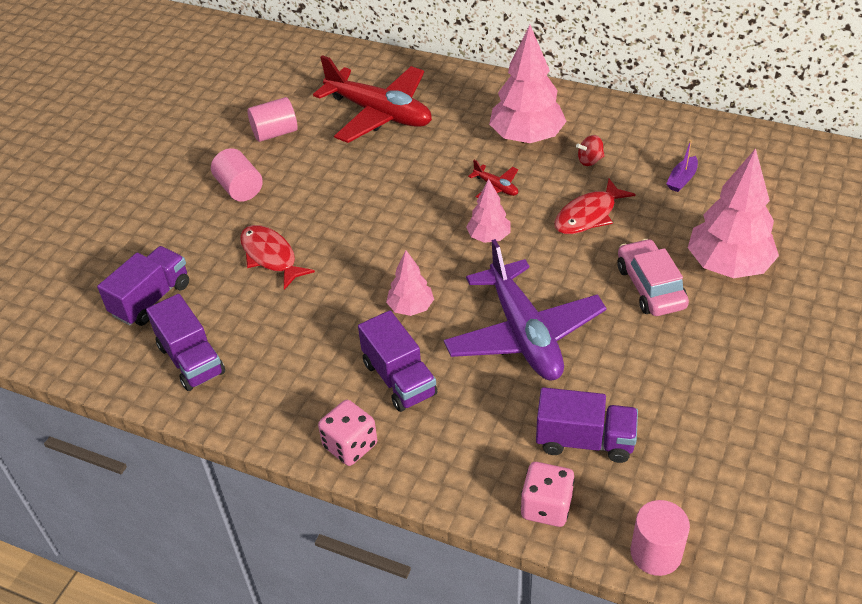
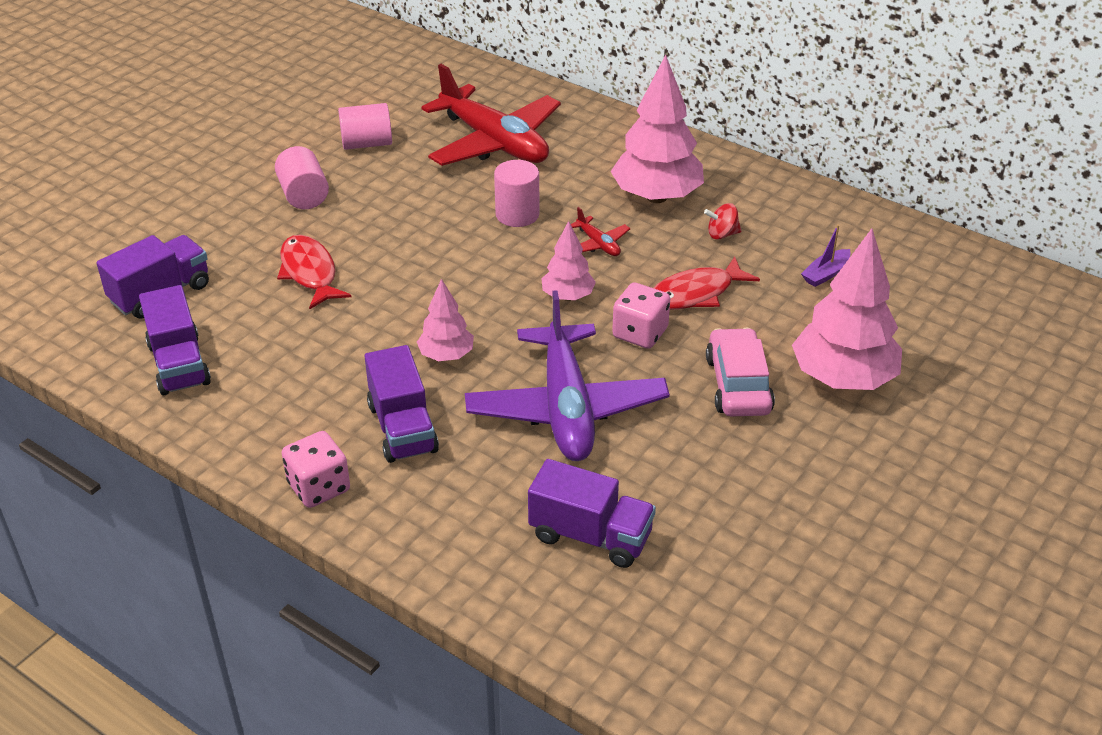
camera: 10 degrees right, 5 degrees down
(546, 506) = (516, 597): pink dice -> pink dice (640, 333)
(656, 553) = (625, 673): pink cylinder -> pink cylinder (517, 214)

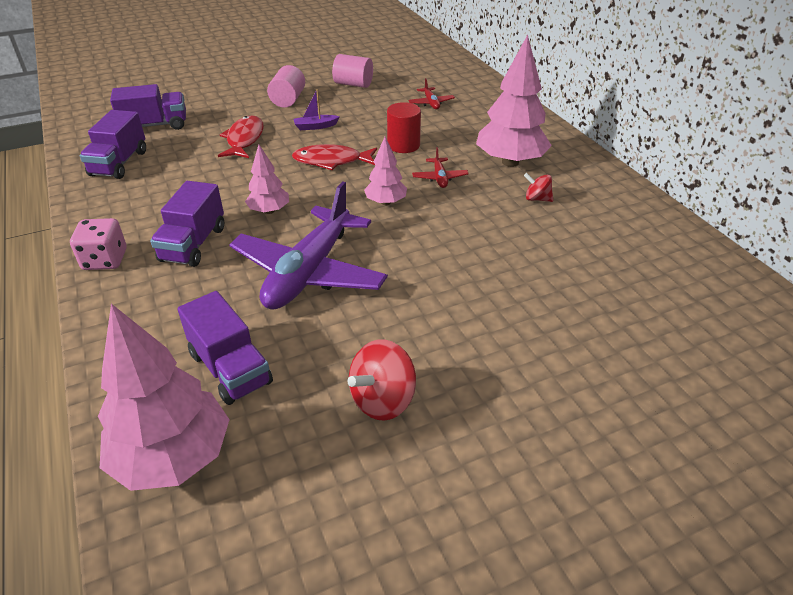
camera: 30 degrees right, 0 degrees up
(494, 142) = (431, 103): red plane -> red plane, size x0.40
(517, 214) = (403, 145): pink cylinder -> red cylinder
(640, 333) = (412, 242): pink dice -> none
(696, 293) = (479, 230): red fish -> red fish (332, 161)
(738, 384) = (451, 304): pink car -> none
(758, 500) = (382, 400): none -> red spinning top
(825, 274) = (597, 251): purple boat -> purple boat (315, 126)
(842, 378) = (543, 333): pink tree -> pink tree (173, 457)

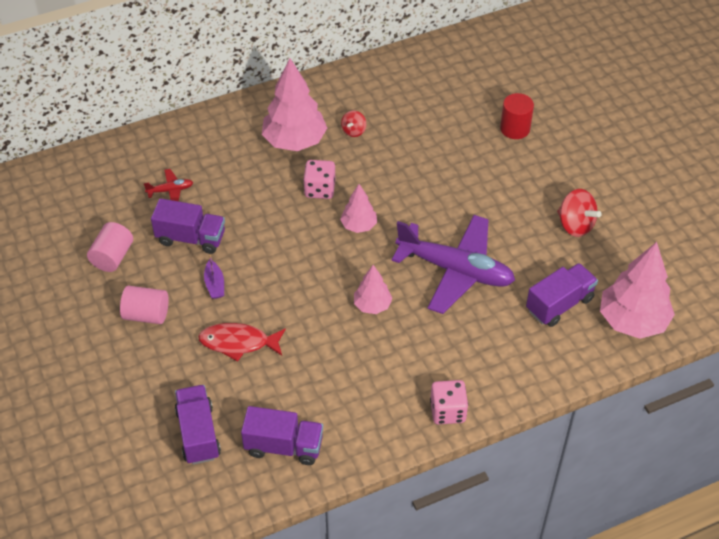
camera: 90 degrees left, 10 degrees up
(193, 244) = (423, 352): purple truck -> purple truck (191, 238)
(332, 161) = (287, 266): red fish -> none
(403, 145) = (259, 213): red cylinder -> red cylinder (515, 128)
(439, 178) = (320, 189): red plane -> pink dice

